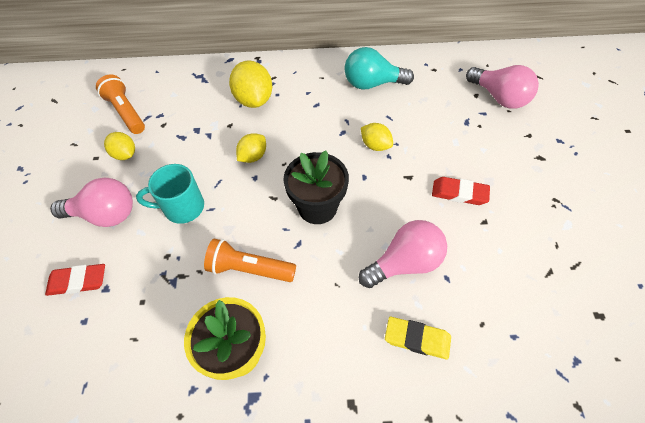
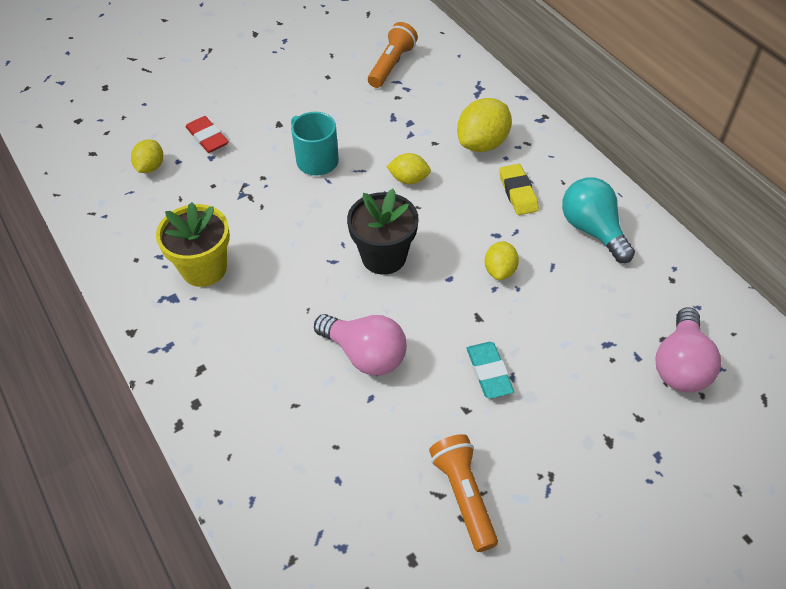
camera: 60 degrees right, 5 degrees down
(105, 215) = (276, 117): pink light bulb -> none
(125, 154) = (344, 92): yellow lemon -> yellow lemon (150, 167)
(249, 269) = (284, 238): orange flashlight -> orange flashlight (464, 496)
(417, 339) = (288, 395): yellow eraser -> yellow eraser (518, 192)
(459, 193) = (489, 372): red eraser -> turquoise eraser

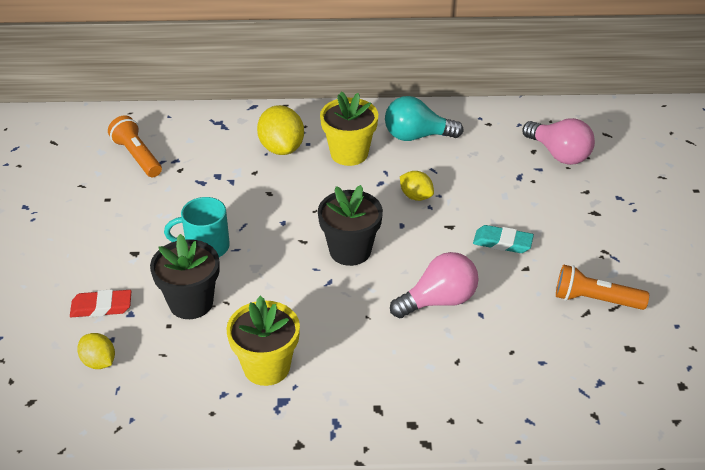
camera: 60 degrees left, 10 degrees down
(246, 185) = (191, 303): none -> black flower pot
(409, 179) = (281, 203): yellow lemon -> none
(518, 192) = (349, 153): yellow eraser -> yellow flower pot

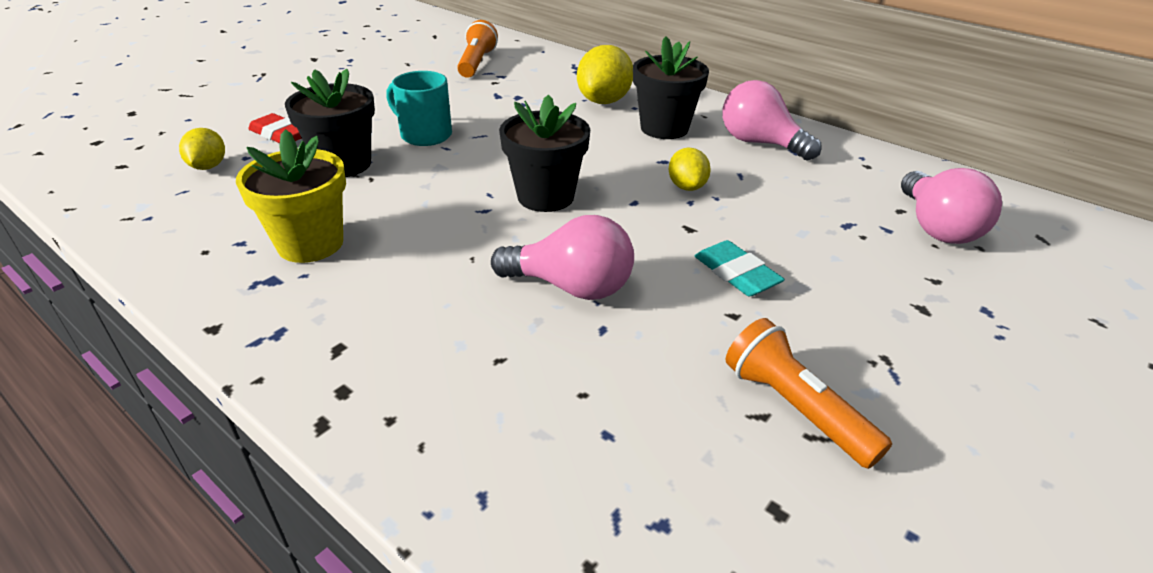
camera: 40 degrees right, 5 degrees down
(349, 153) = (664, 128): yellow flower pot -> black flower pot
(417, 136) = (760, 143): turquoise light bulb -> pink light bulb

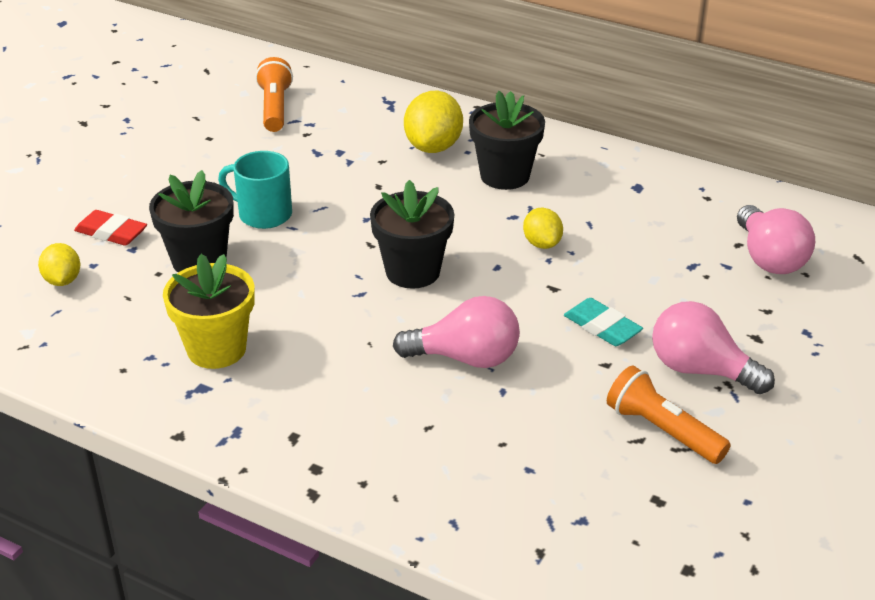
camera: 10 degrees left, 0 degrees up
(760, 143) = (603, 183): pink light bulb -> pink light bulb (700, 370)

